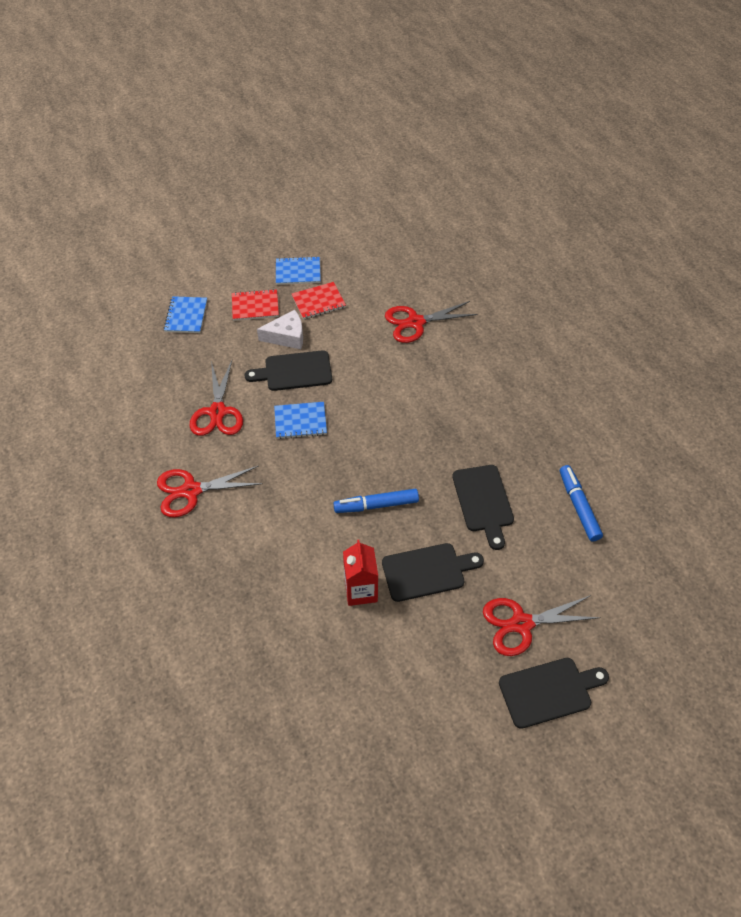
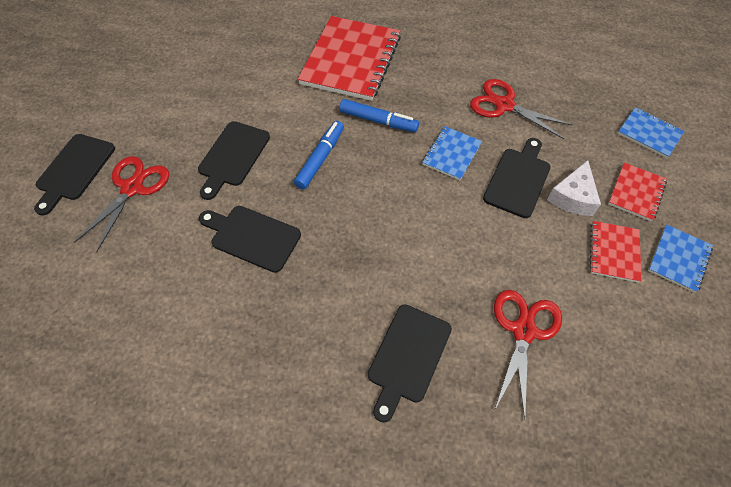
camera: 125 degrees right, 5 degrees up
(191, 491) = (432, 59): red scissors -> none
(239, 556) = (350, 60): none -> red notebook
(361, 590) = (259, 110): red carton -> none
(483, 366) = (407, 357): none -> black cutting board
(578, 506) = (173, 313): blue marker -> blue marker (378, 121)

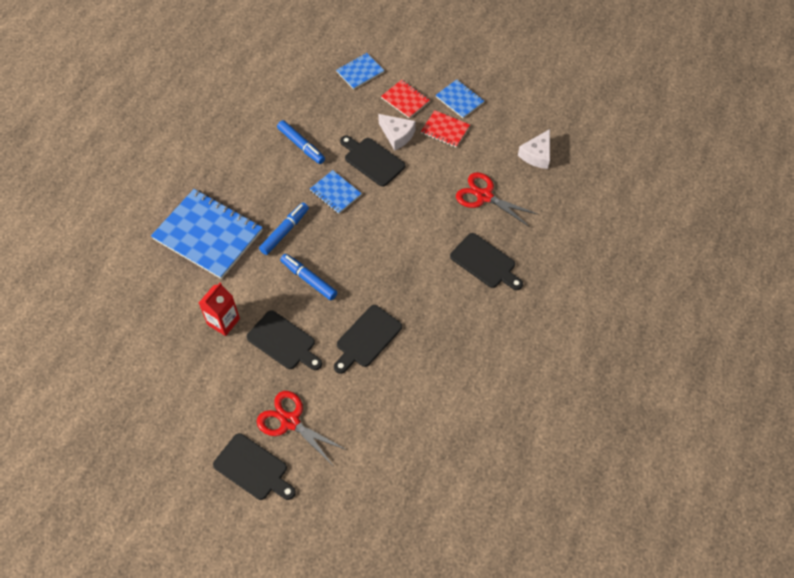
camera: 75 degrees left, 0 degrees up
(248, 100) = (223, 322): none -> red carton
(350, 60) = (208, 235): red notebook -> blue notebook
(504, 105) = (301, 145): red scissors -> blue marker
(640, 395) = (537, 155): none -> white cheese

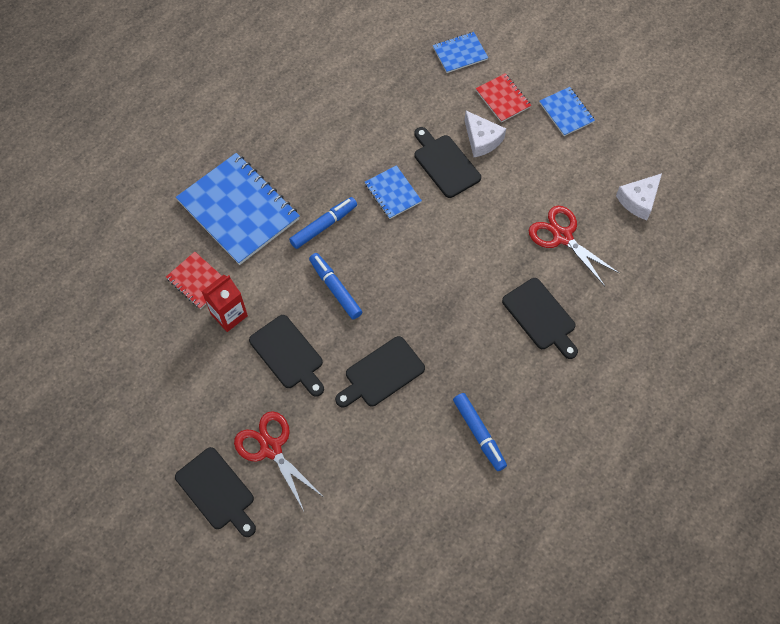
camera: 15 degrees right, 5 degrees up
(301, 145) = (369, 128): blue marker -> blue marker (479, 433)
(445, 130) = (539, 145): red notebook -> red notebook (197, 281)

